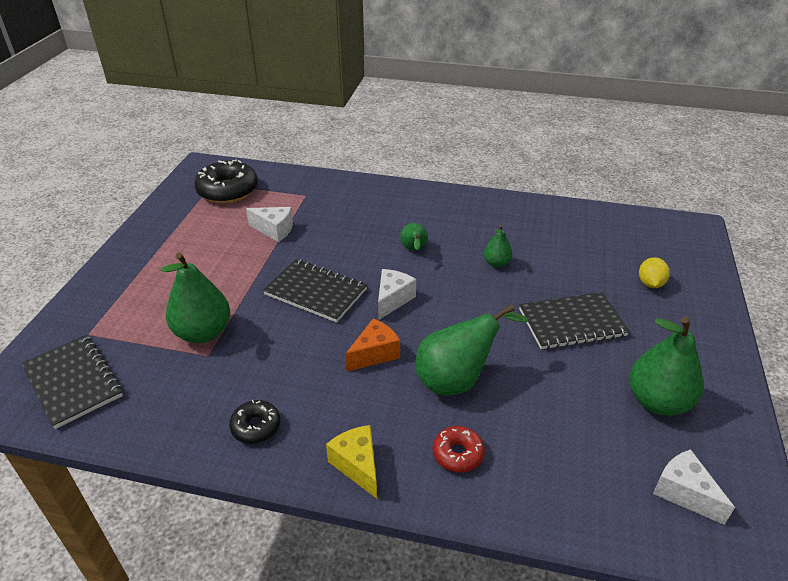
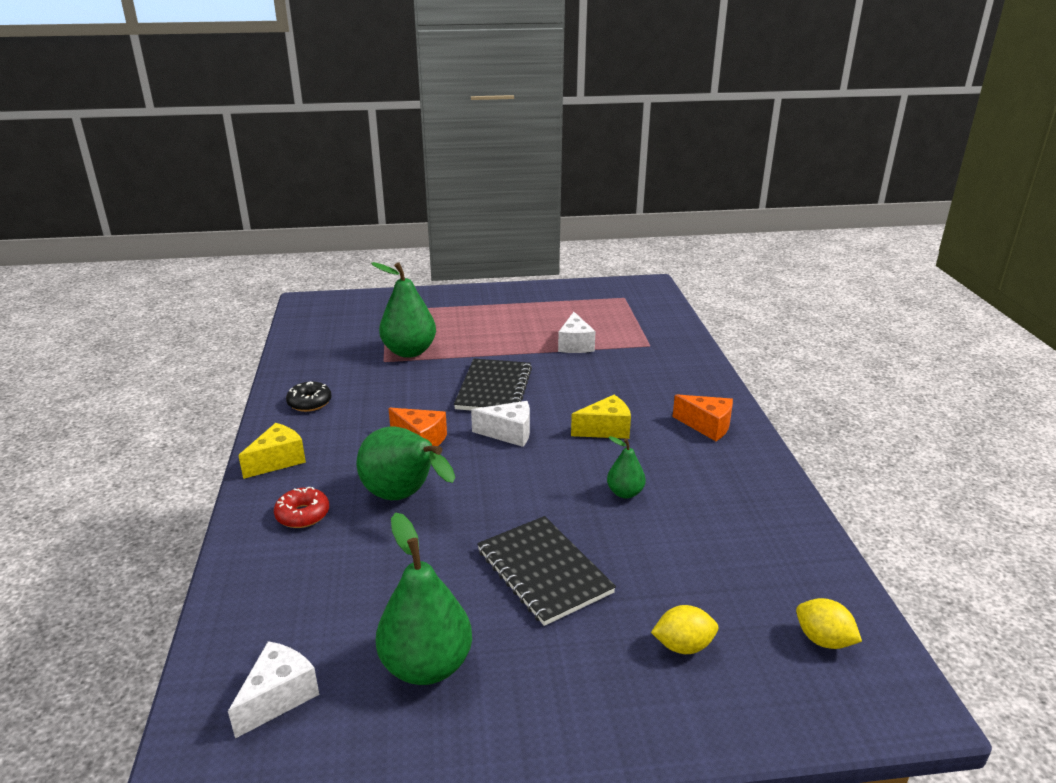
camera: 70 degrees right, 10 degrees down
(73, 382) = (334, 320): black notebook -> none
(228, 191) = (619, 307): black donut -> none
(414, 250) = (606, 430): green pear -> yellow cheese
(434, 206) = (707, 426): none -> orange cheese
(650, 234) = (823, 640): none -> yellow lemon

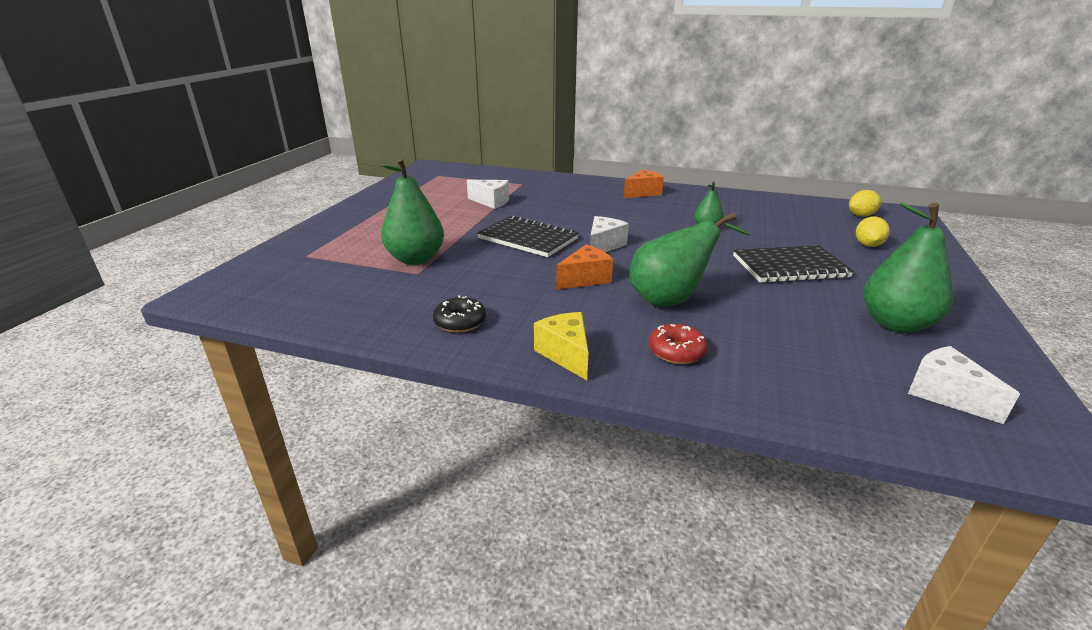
camera: 65 degrees left, 0 degrees up
(606, 430) = (624, 217): yellow cheese -> none

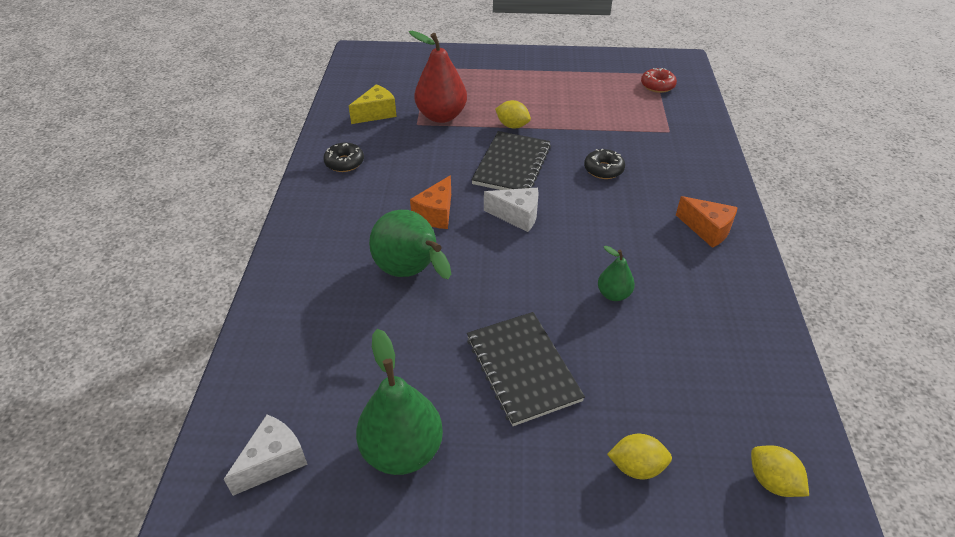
camera: 75 degrees right, 15 degrees up
(416, 259) = (441, 116): green pear -> red pear
(465, 231) = (512, 125): none -> yellow lemon
(491, 202) = (597, 123): white cheese -> none
(556, 209) = (603, 169): none -> black donut
(566, 354) = (308, 221): yellow cheese -> yellow cheese (376, 113)
(585, 279) = (436, 214): orange cheese -> orange cheese turned 75 degrees clockwise
(676, 351) = (321, 280): red donut -> red donut (657, 85)

